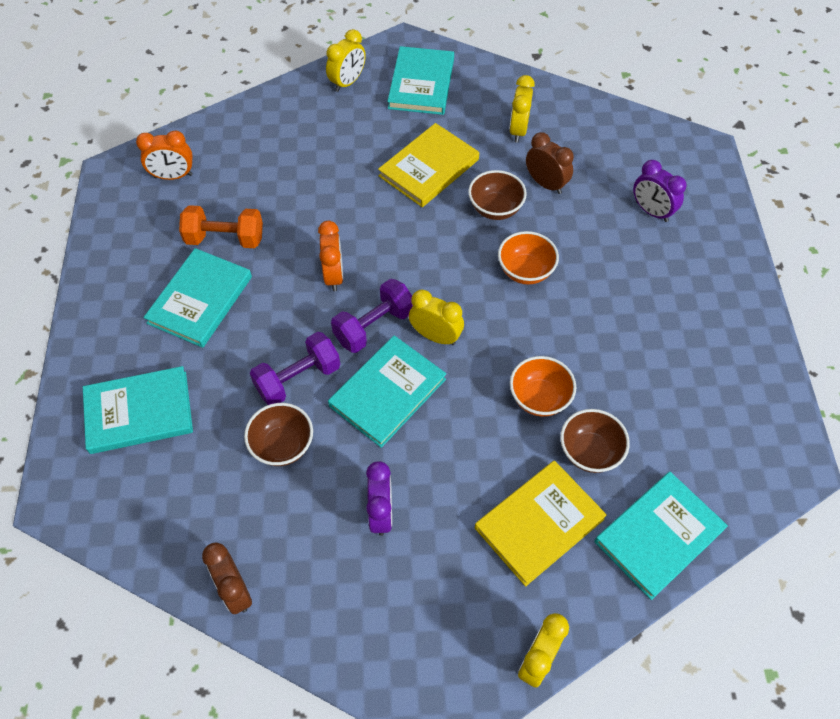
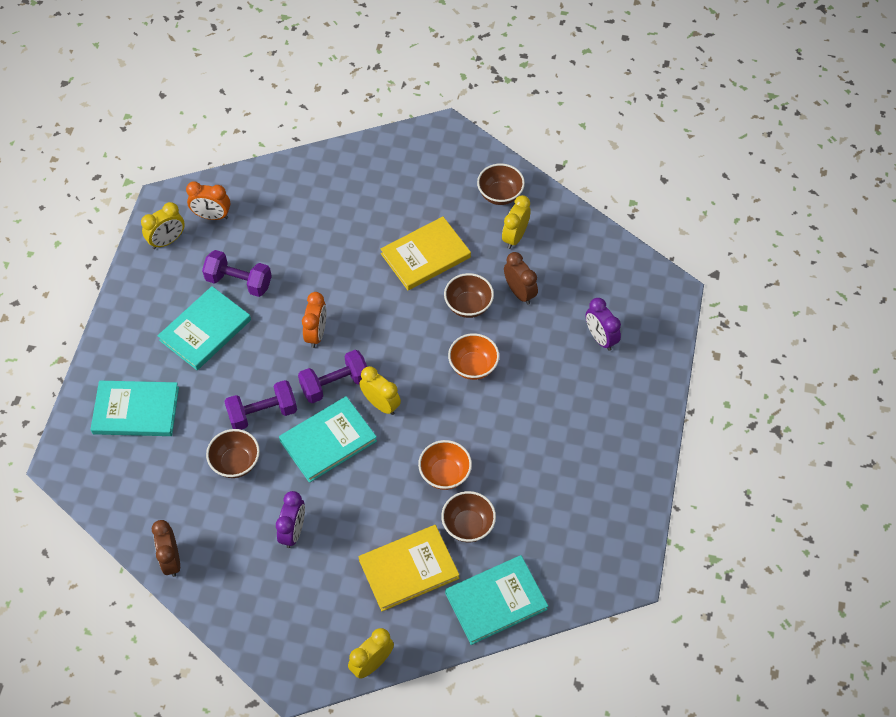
camera: 15 degrees right, 0 degrees up
(225, 239) = (239, 282): orange dumbbell -> purple dumbbell
(347, 82) = (383, 159): yellow clock -> yellow clock (167, 241)
(421, 83) = (446, 173): turquoise book -> none
(486, 93) = (500, 195): none -> brown bowl

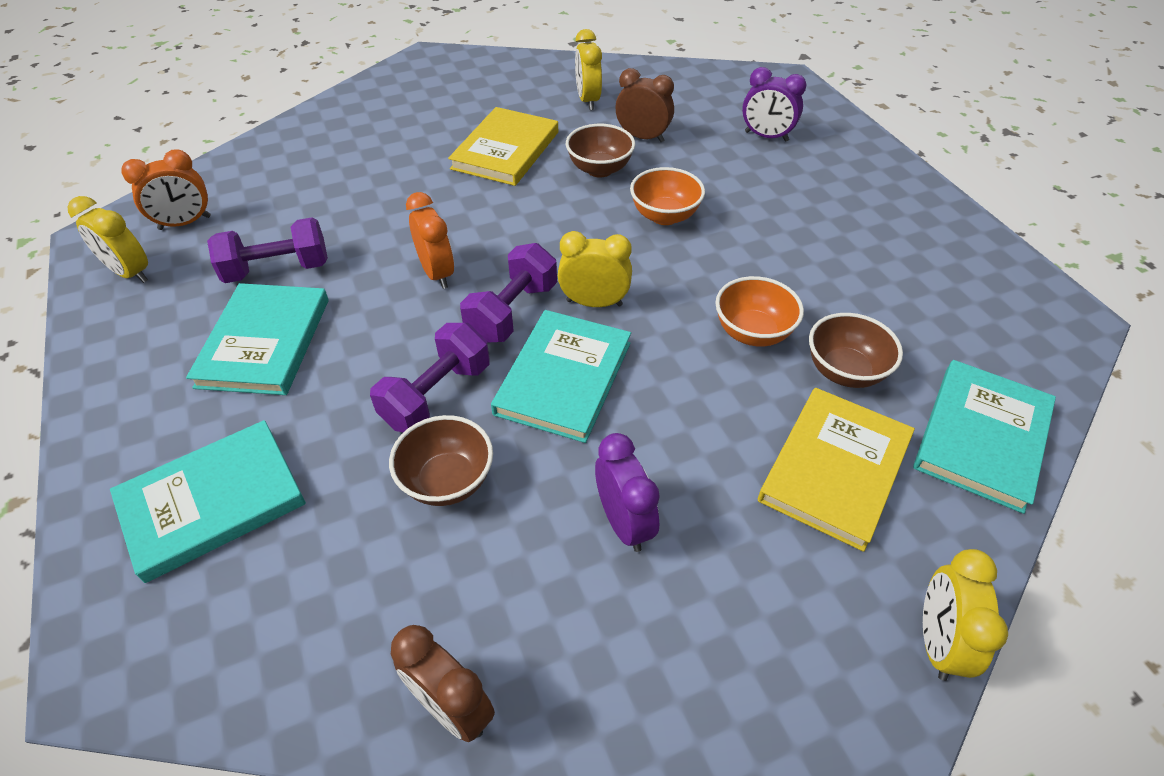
camera: 35 degrees left, 10 degrees down
(167, 241) = (130, 273): yellow clock -> yellow clock turned 105 degrees clockwise
(500, 195) = (537, 78): brown bowl -> none

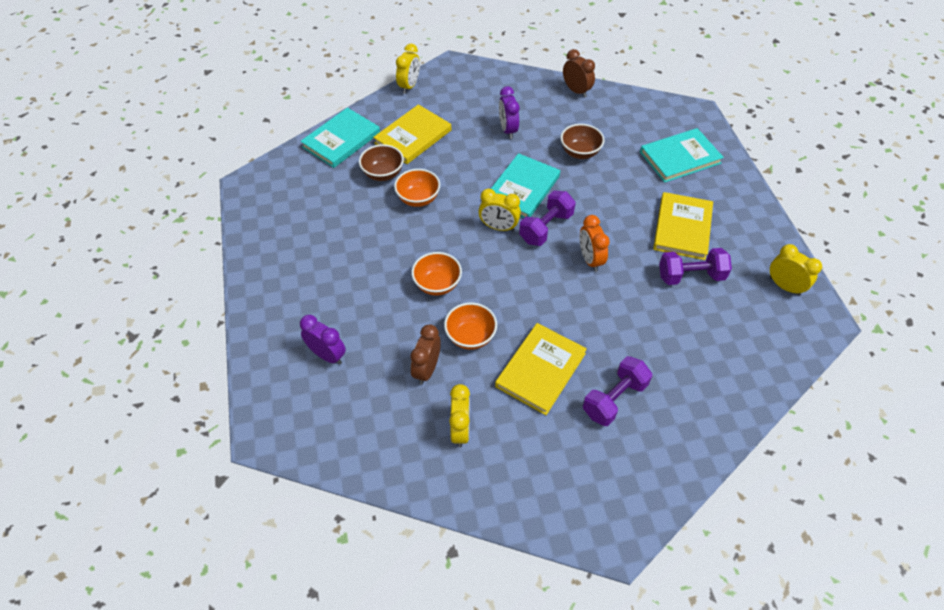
camera: 170 degrees left, 5 degrees up
(185, 223) = (769, 325): orange clock -> none
(264, 342) = (682, 228): turquoise book -> yellow book
(437, 395) = (586, 188): purple dumbbell -> purple dumbbell (614, 399)
(599, 169) = (470, 336): brown bowl -> orange bowl
(642, 137) = (427, 369): brown clock -> brown clock turned 75 degrees clockwise

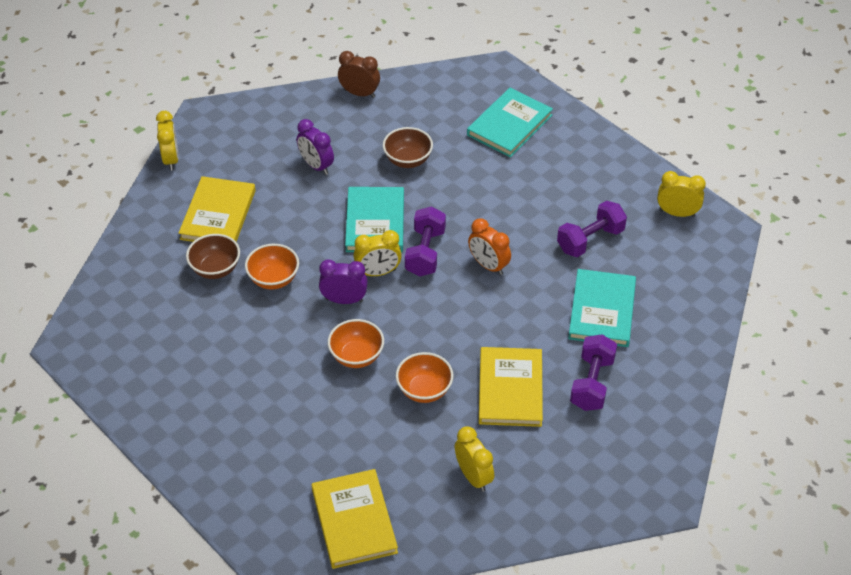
camera: 30 degrees left, 5 degrees down
(327, 355) = (296, 473): purple clock -> purple clock (344, 300)
(341, 140) = (139, 251): turquoise book -> turquoise book (602, 310)
(427, 369) = (404, 439): brown clock -> none
(682, 228) = (555, 196): yellow book -> yellow book (354, 521)

